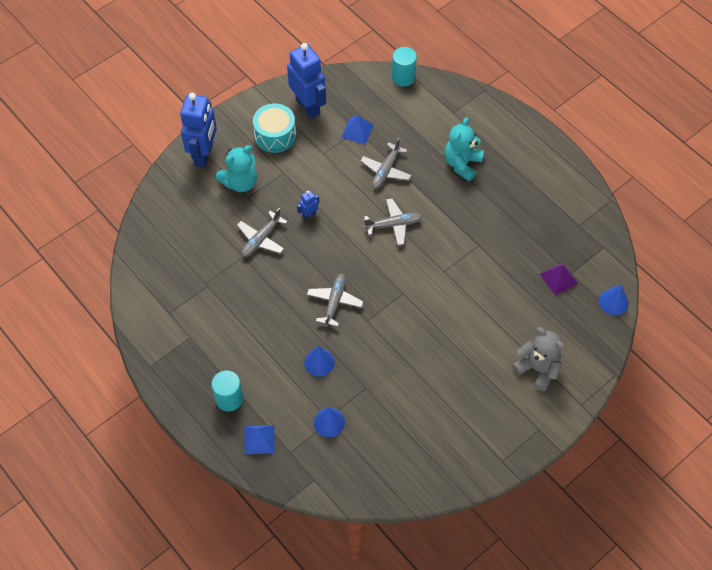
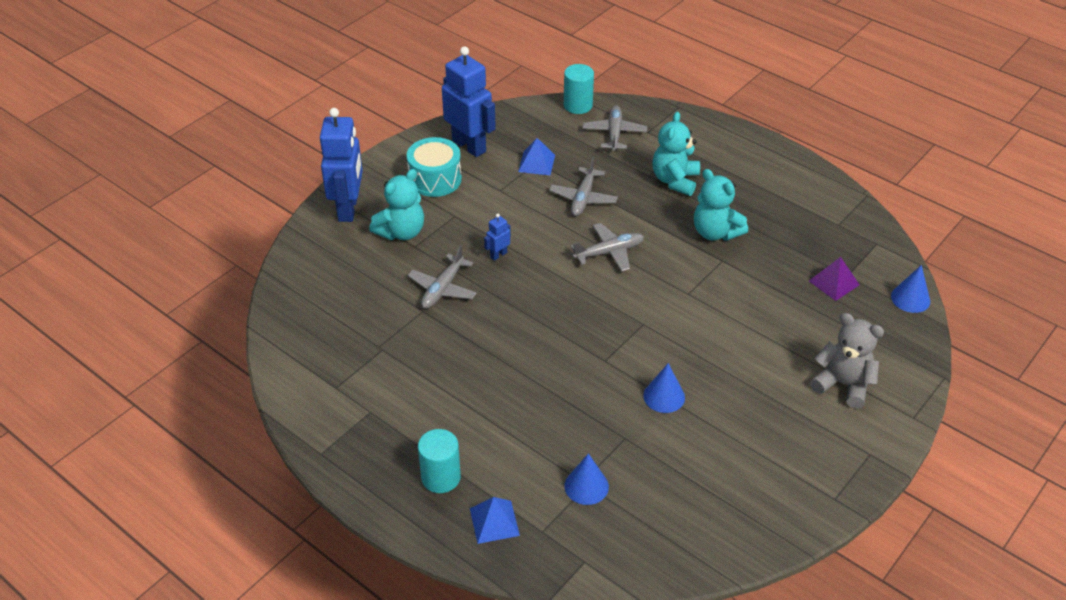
camera: 10 degrees left, 15 degrees down
(319, 362) = (554, 416): blue cone -> blue cone (664, 396)
(334, 302) = (556, 345): grey plane -> grey plane (614, 133)
(480, 218) = (715, 232): none -> turquoise teddy bear

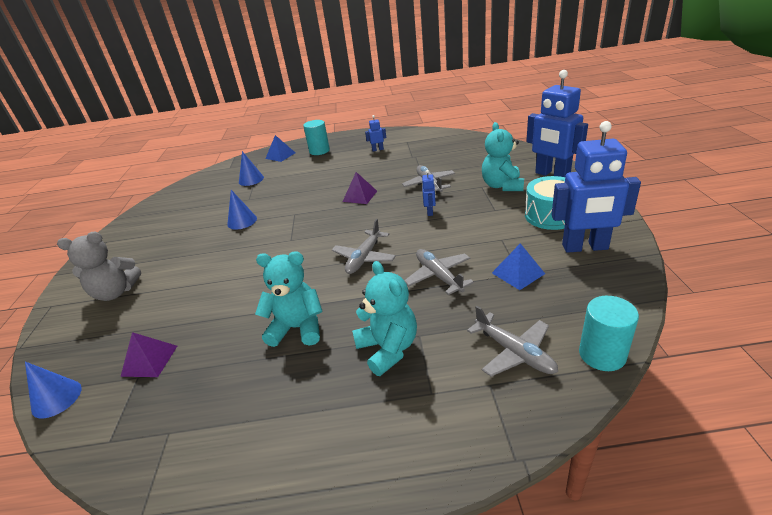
camera: 140 degrees right, 10 degrees down
(386, 403) = (377, 149): none -> blue robot
(519, 330) = (360, 196): none -> purple pyramid

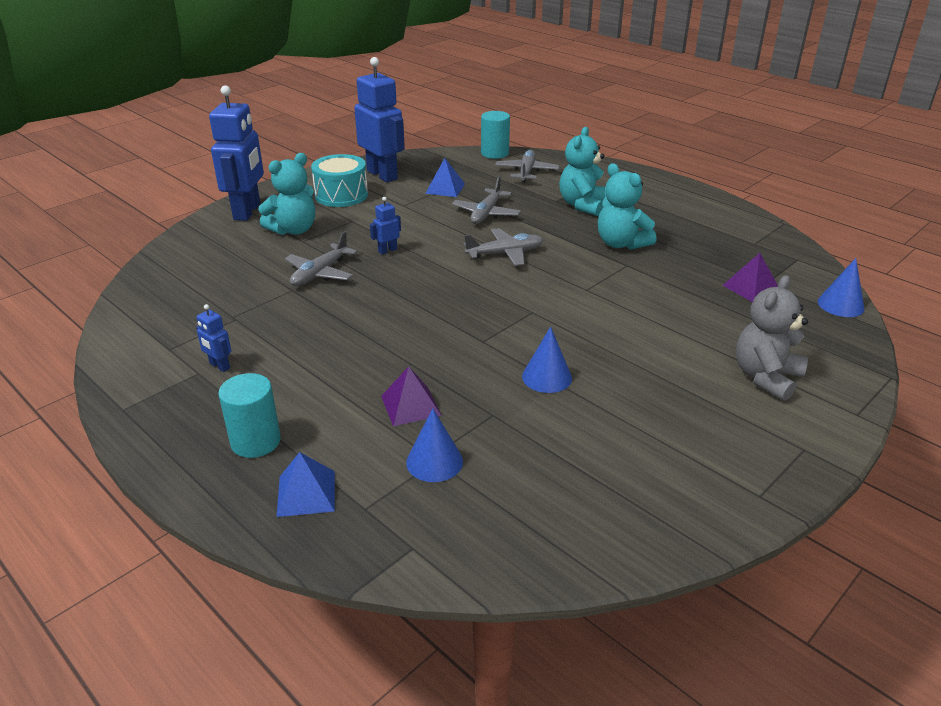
camera: 135 degrees left, 0 degrees up
(116, 292) = (766, 377): grey teddy bear -> grey teddy bear turned 90 degrees counterclockwise
(360, 196) = (392, 310): purple pyramid -> purple pyramid (411, 405)

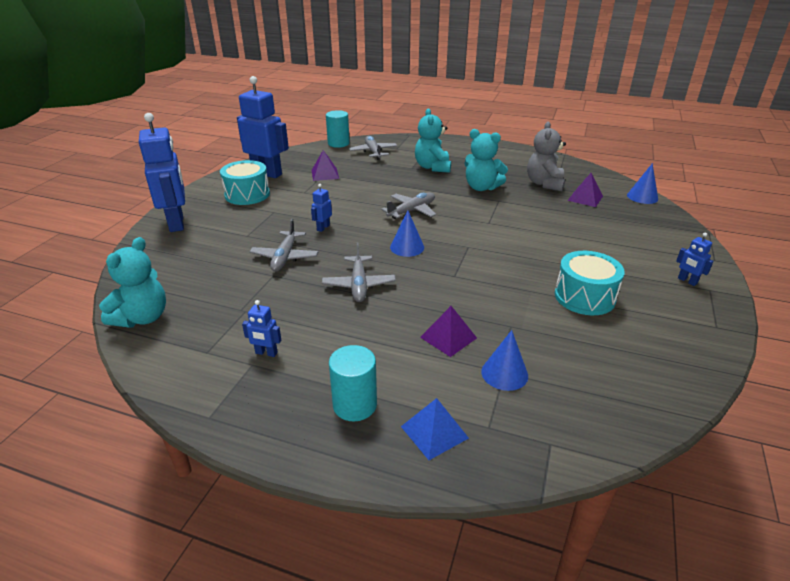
camera: 25 degrees left, 0 degrees up
(293, 230) = (231, 229): turquoise teddy bear -> turquoise teddy bear (142, 318)
(445, 188) = (325, 174): blue pyramid -> purple pyramid
(486, 213) = (372, 186): grey plane -> grey plane (359, 285)
(547, 377) = (521, 289): blue cone -> blue cone (407, 247)
(617, 408) = (584, 297): none -> turquoise drum
(766, 377) = (647, 251): grey teddy bear -> grey teddy bear (544, 184)
(782, 429) = (687, 281): none -> blue robot

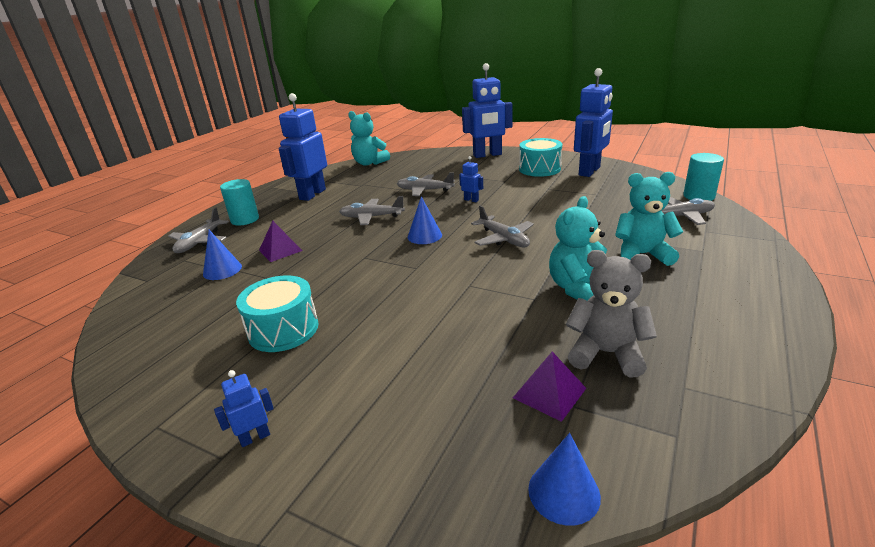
camera: 100 degrees right, 5 degrees down
(266, 353) = (312, 194): blue robot -> blue robot, size x2.34
(325, 174) = (595, 194): purple pyramid -> none
(434, 432) = (199, 242): blue pyramid -> grey plane

